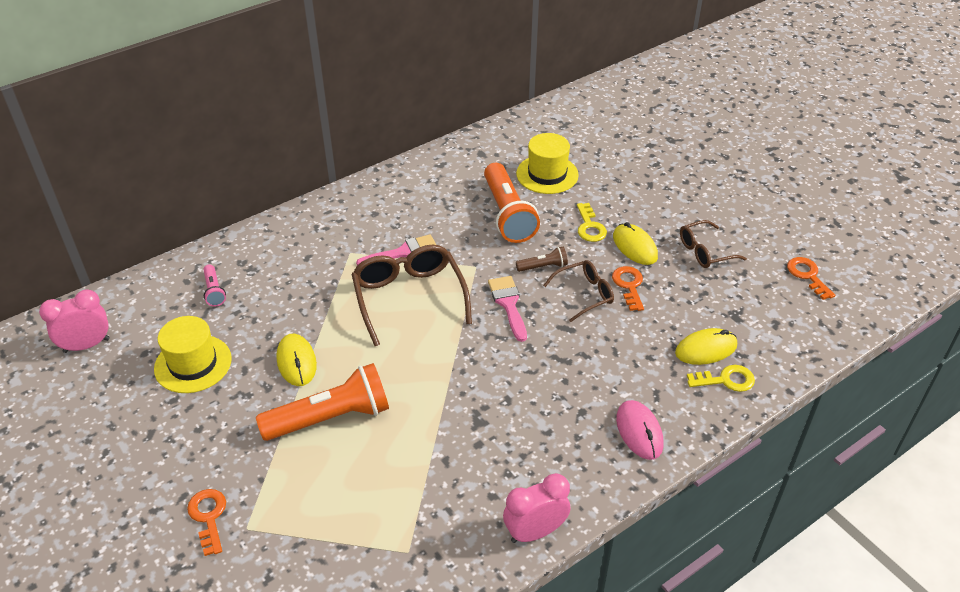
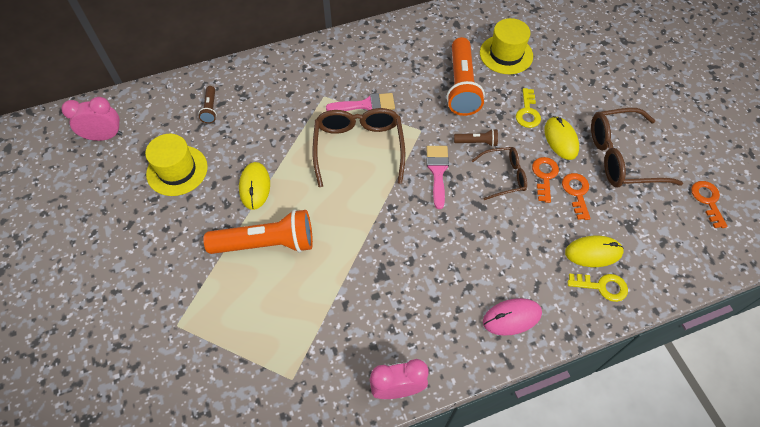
camera: 15 degrees right, 15 degrees up
(208, 517) = (152, 308): orange key -> orange key (576, 193)
(214, 291) = (210, 109): pink flashlight -> brown flashlight
(639, 431) = (512, 317): pink mouse -> pink mouse turned 75 degrees clockwise
(704, 251) = (621, 157): brown glasses -> brown glasses, size x1.72

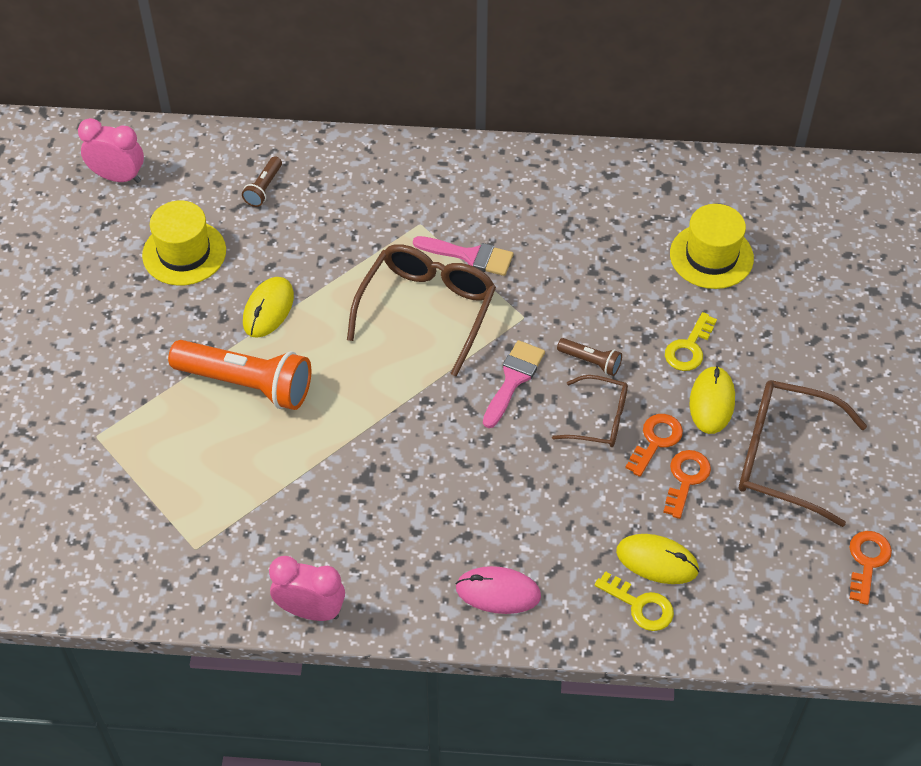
camera: 25 degrees right, 5 degrees down
(461, 86) = (618, 278): orange flashlight -> none

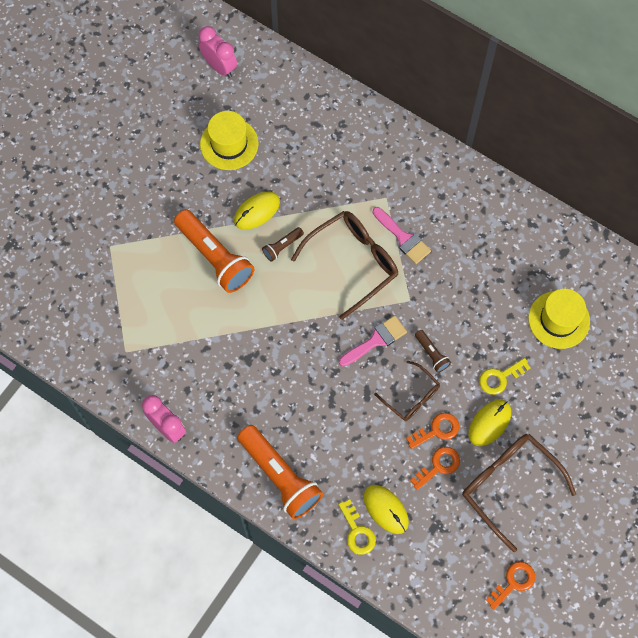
camera: 30 degrees right, 15 degrees up
(264, 188) = (304, 120): brown flashlight -> brown flashlight (282, 247)
(498, 592) = (280, 476): pink mouse -> orange flashlight

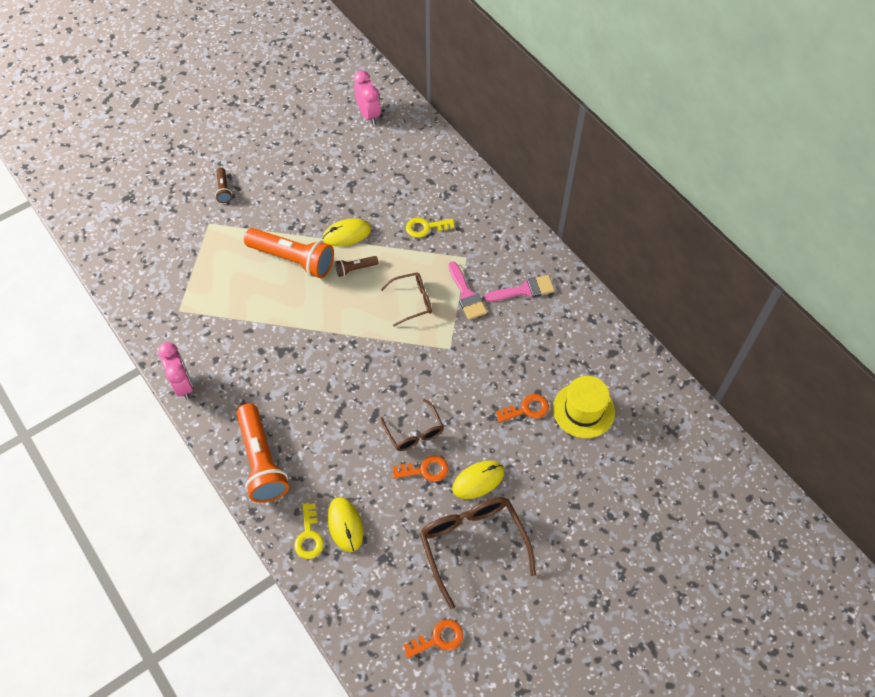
camera: 20 degrees right, 10 degrees down
(215, 257) = (293, 259): orange flashlight -> orange flashlight turned 45 degrees counterclockwise
(229, 144) = (348, 175): yellow hat -> none
(353, 262) = (412, 301): brown glasses -> brown glasses, size x0.58
(376, 340) = (403, 373): pink brush -> pink brush (524, 290)
(431, 354) = (449, 401): brown flashlight -> brown flashlight (223, 189)
(438, 466) = (412, 503): orange key -> orange key (526, 409)
(500, 378) = (505, 443): yellow key -> yellow key (425, 227)

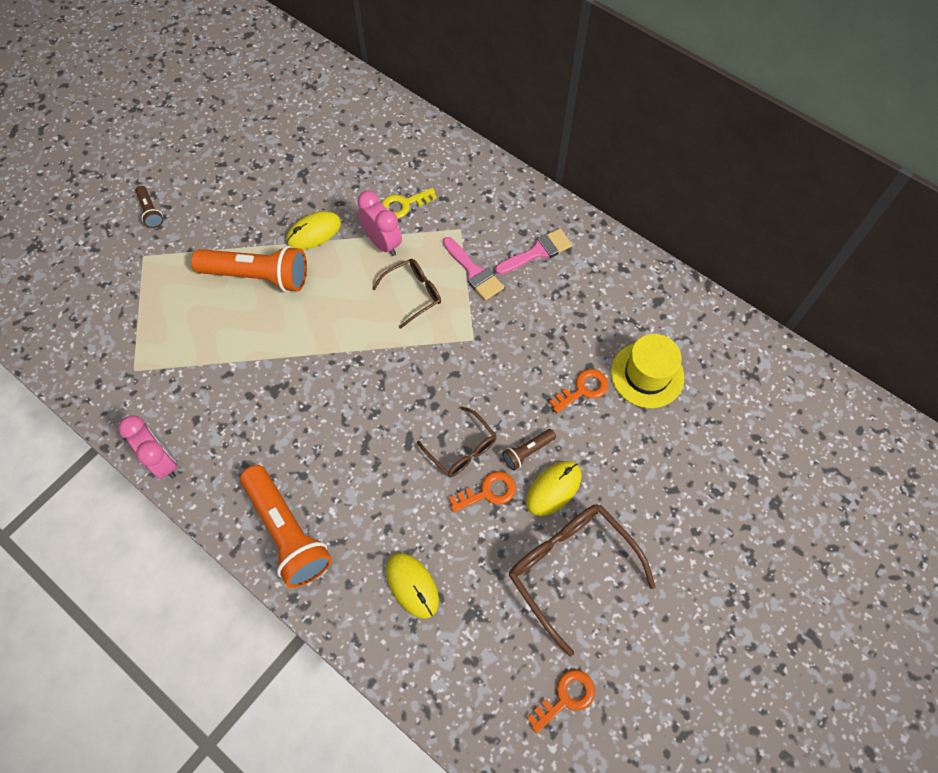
camera: 15 degrees left, 5 degrees up
(309, 536) = (372, 611): yellow key -> none
(355, 269) = (335, 271): brown flashlight -> brown flashlight (527, 452)
(368, 115) = (300, 90): pink clock -> pink clock (383, 243)

